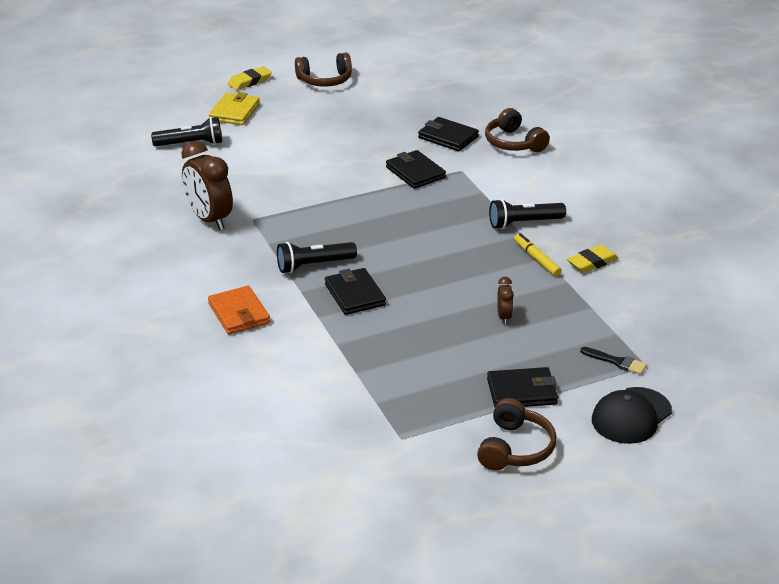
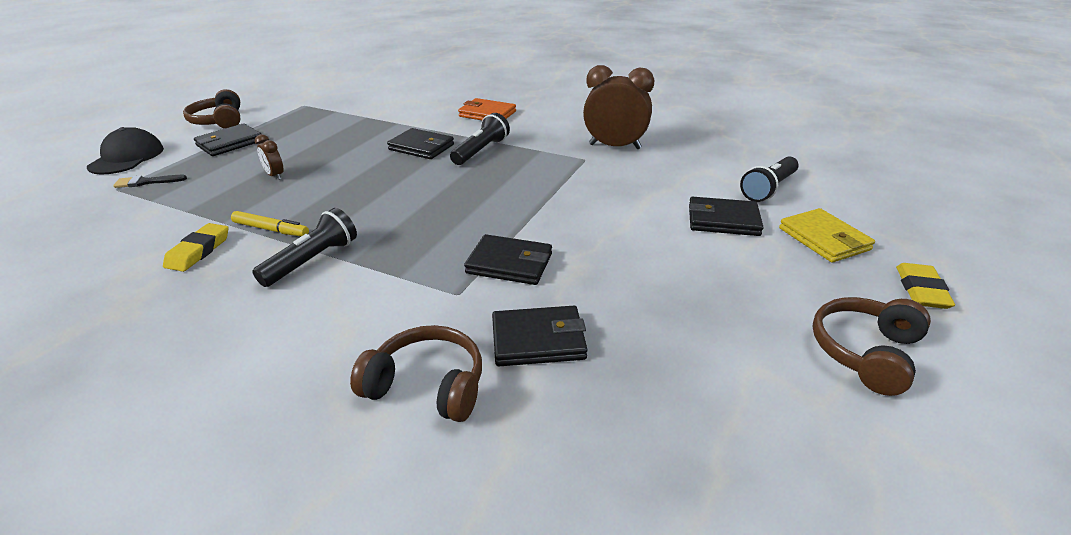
camera: 140 degrees right, 0 degrees up
(261, 141) = (723, 220): none -> black wallet

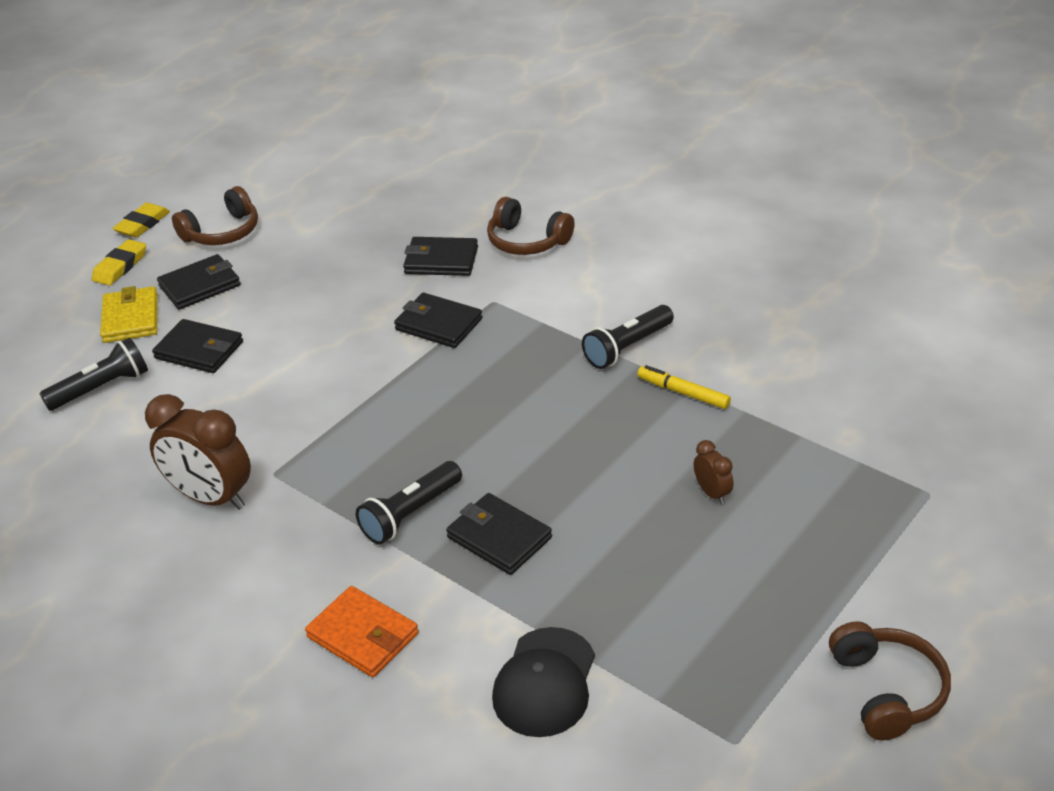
camera: 165 degrees left, 5 degrees up
(127, 157) = (976, 575): black cap -> black cap (545, 682)
(147, 182) = (894, 502): black brush -> none
(198, 251) = (750, 372): yellow eraser -> yellow eraser (142, 224)
(230, 143) = (823, 597): black wallet -> black wallet (200, 286)

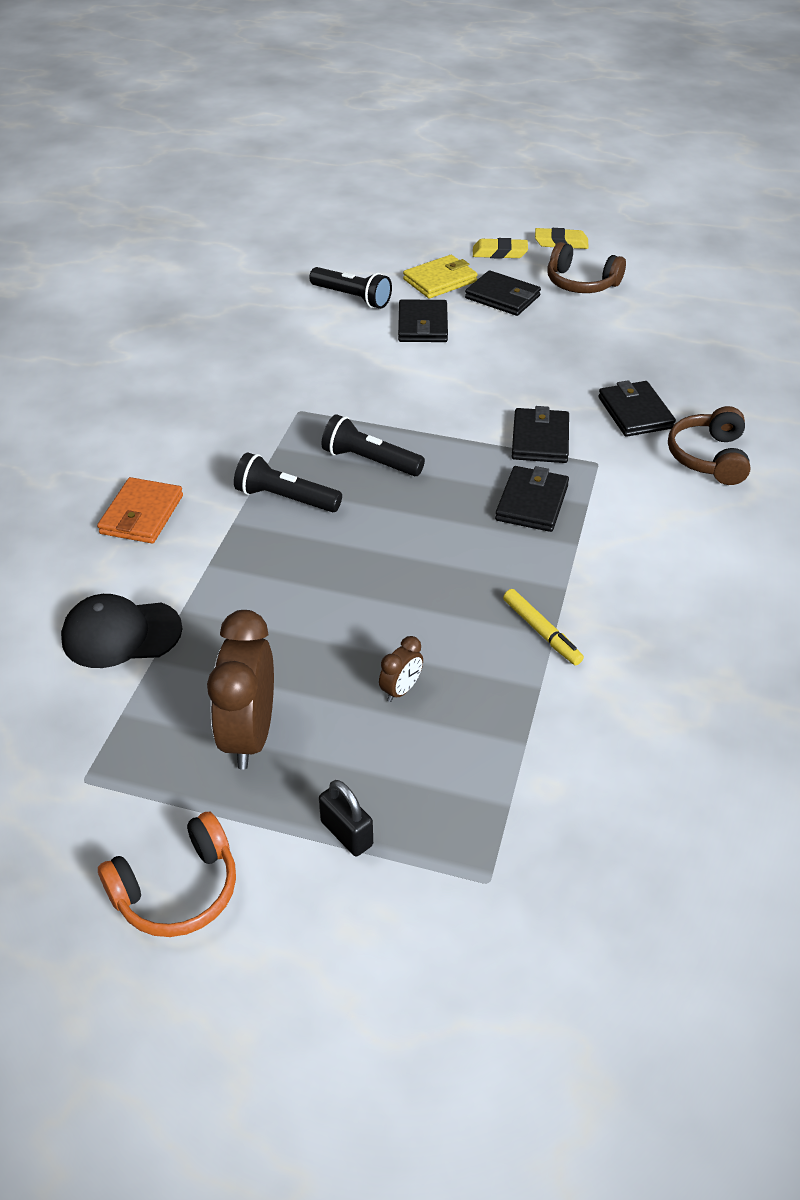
camera: 65 degrees right, 5 degrees up
(211, 498) = (258, 390): brown clock -> brown clock (249, 735)
(499, 537) = (279, 559): black wallet -> black wallet (532, 503)
(627, 347) = (587, 573): black flashlight -> black flashlight (370, 461)
(683, 393) = (541, 632): yellow marker -> yellow marker turned 135 degrees clockwise
(859, 564) = (347, 833): none -> black padlock
(887, 690) = (177, 889): brown headphones -> orange headphones

